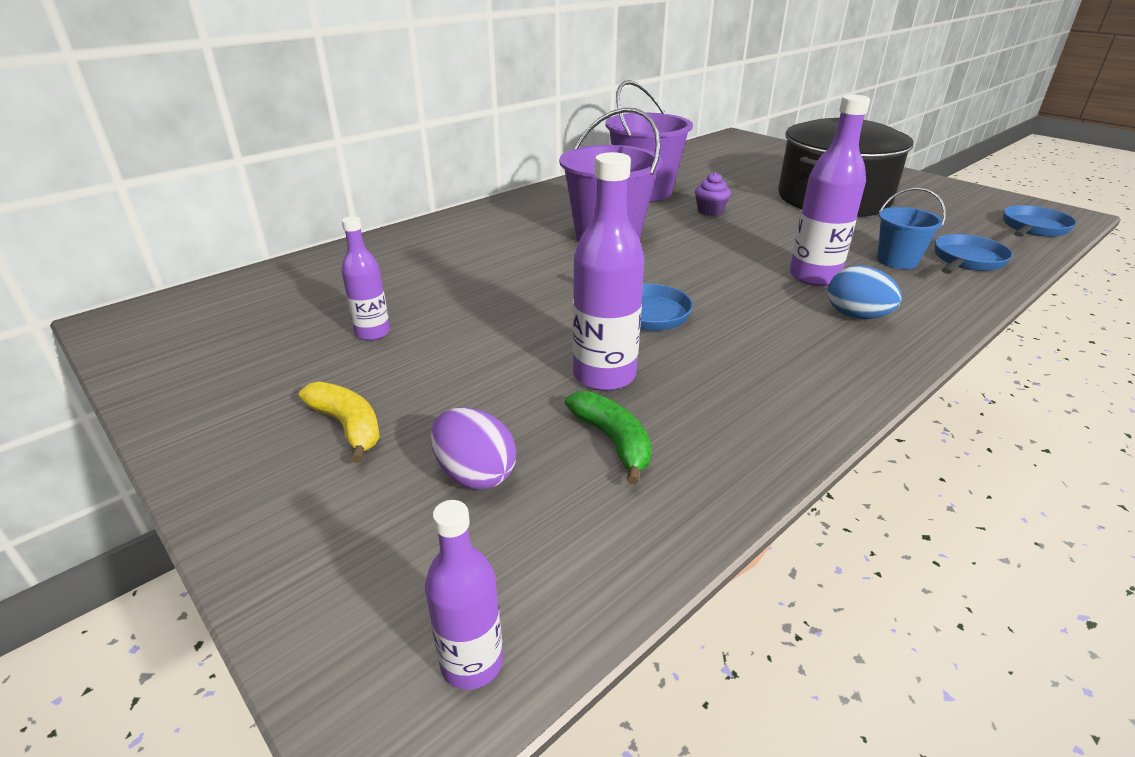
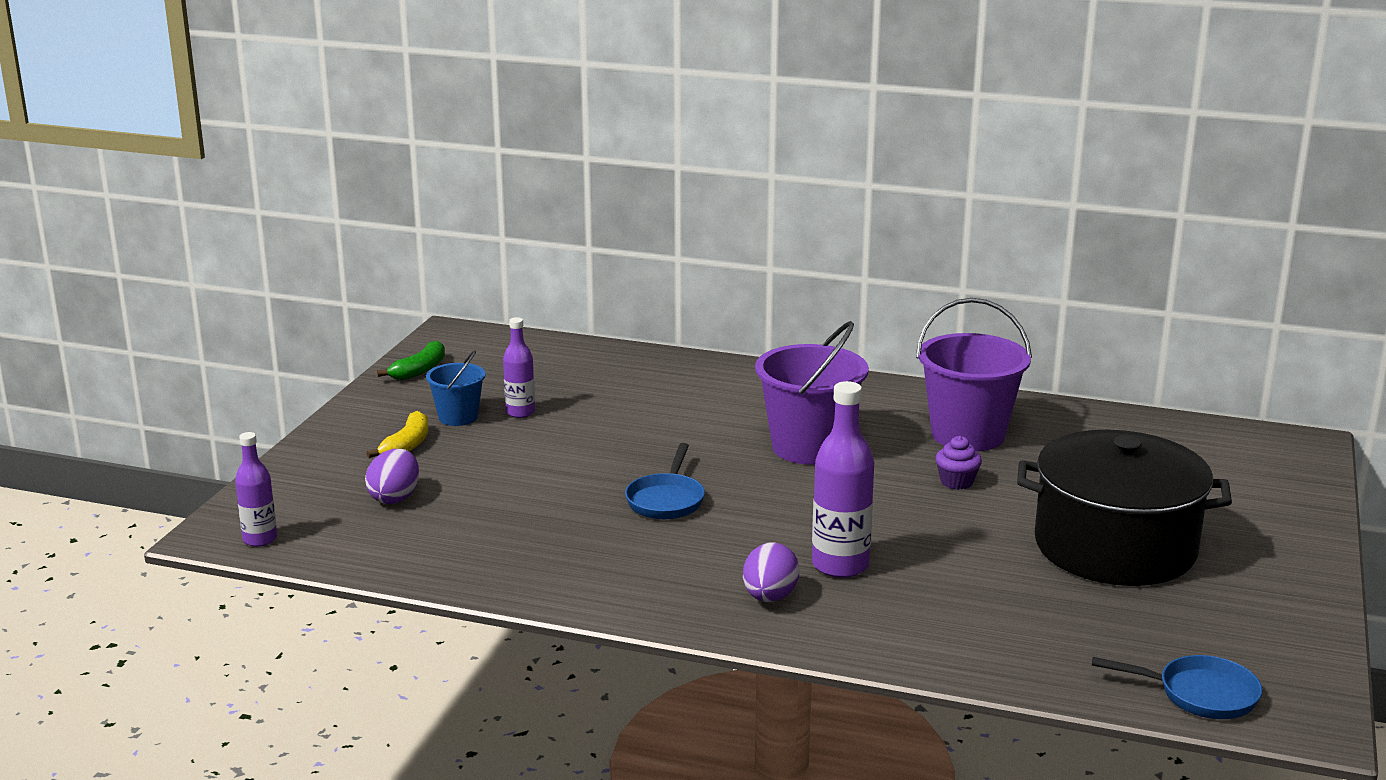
camera: 60 degrees right, 10 degrees down
(604, 375) = (546, 508): purple bottle -> none
(613, 441) = (466, 531): green banana -> green banana (419, 370)
(856, 316) = (769, 597): blue egg -> purple egg
(897, 261) = (946, 607): blue bucket -> blue bucket (458, 417)
(966, 260) = (1004, 649): blue pan -> none

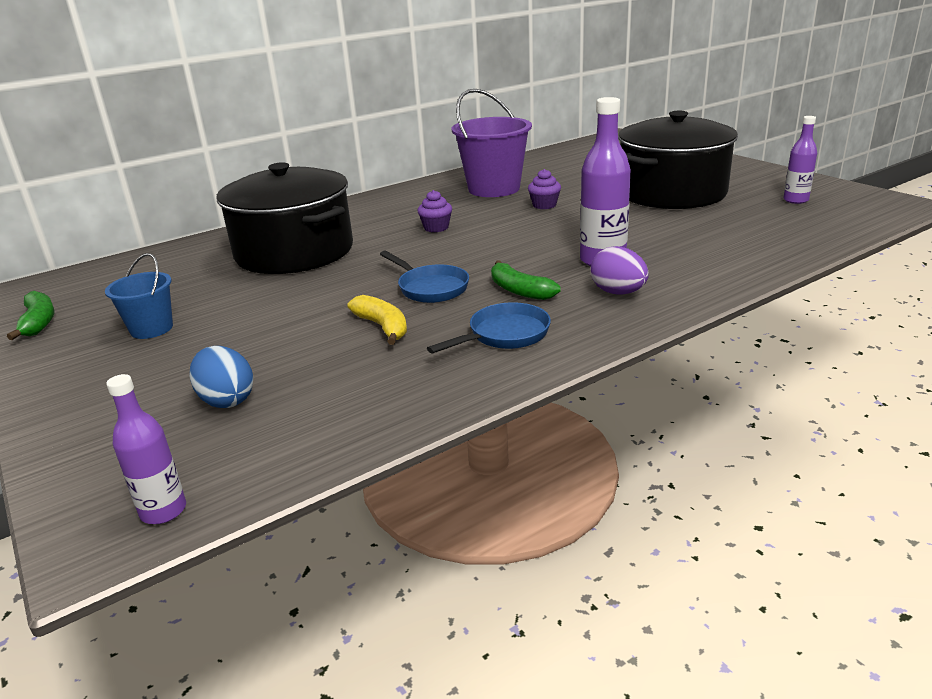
camera: 50 degrees left, 5 degrees up
(395, 498) = (227, 400): purple egg -> blue egg
(407, 446) = (149, 366): yellow banana -> yellow banana (383, 327)
(520, 412) = (199, 302): purple bottle -> purple bottle (795, 200)
(662, 404) = (294, 252): none -> black pot
(713, 545) = (519, 290): none -> green banana
(809, 447) = (436, 228): purple bucket -> purple cupcake
(1200, 694) = (855, 217): blue pan -> blue pan (504, 335)

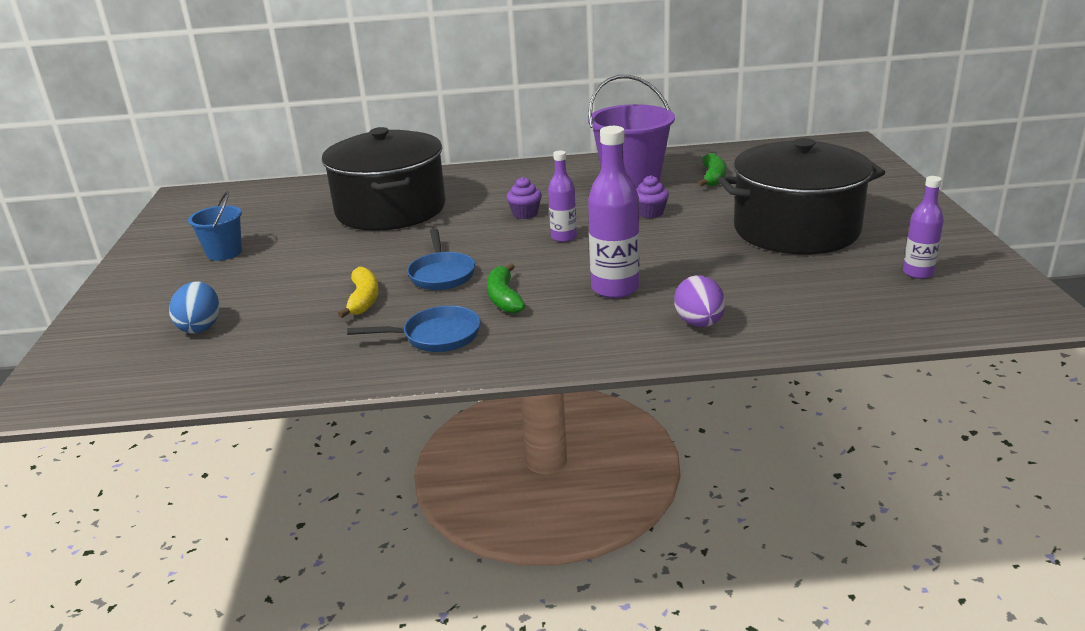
camera: 30 degrees right, 0 degrees up
(39, 322) = (170, 226): green banana -> green banana (713, 178)
(163, 511) = (83, 393): purple bottle -> purple bottle (563, 237)
(618, 292) = (579, 326): purple egg -> purple egg (699, 323)

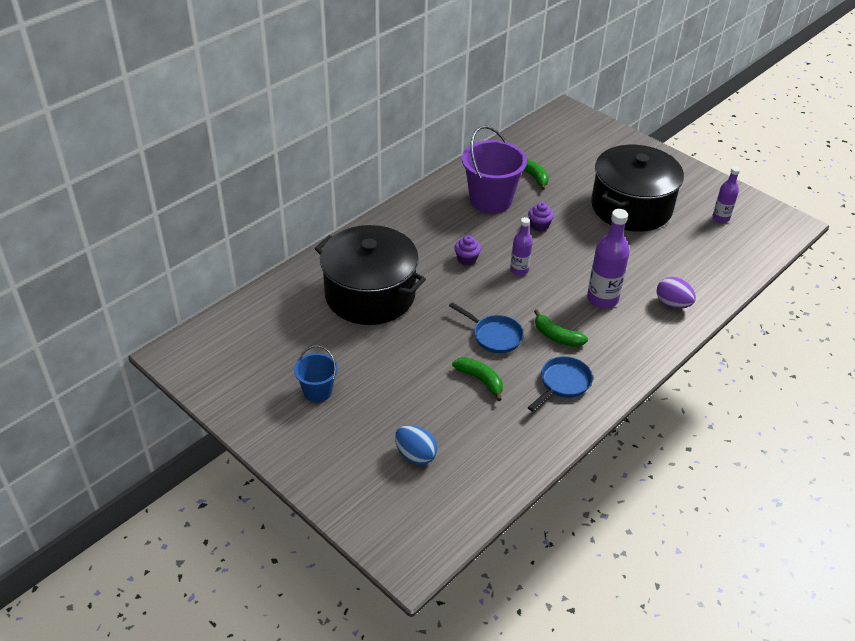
camera: 45 degrees left, 15 degrees up
(363, 300) = (480, 380): yellow banana -> green banana

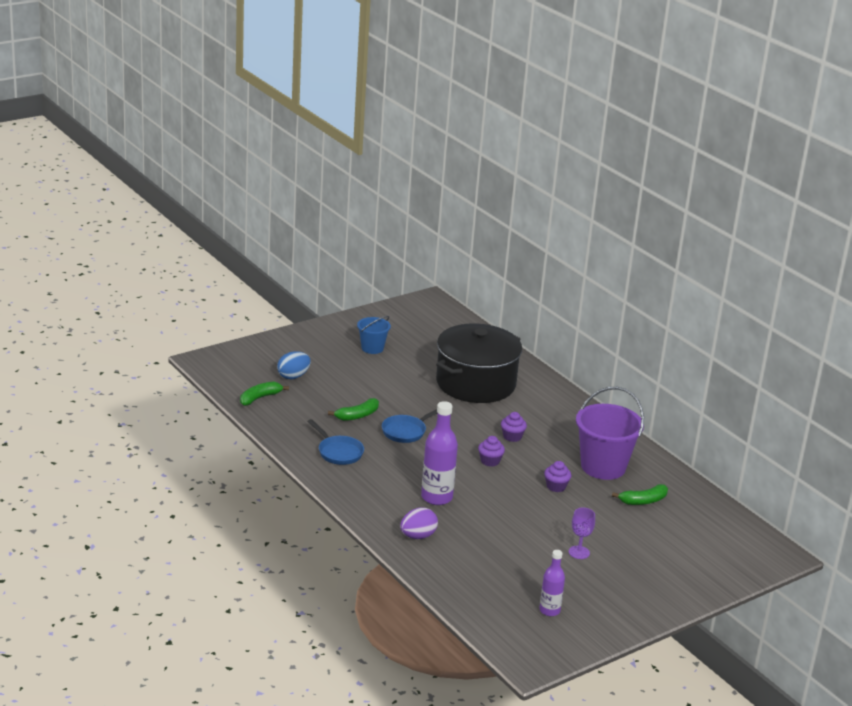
camera: 100 degrees right, 15 degrees down
(519, 270) = (490, 461): purple bottle -> purple cupcake
(556, 336) = (395, 462): green banana -> green banana (260, 398)
(631, 207) = (579, 552): black pot -> purple goblet

